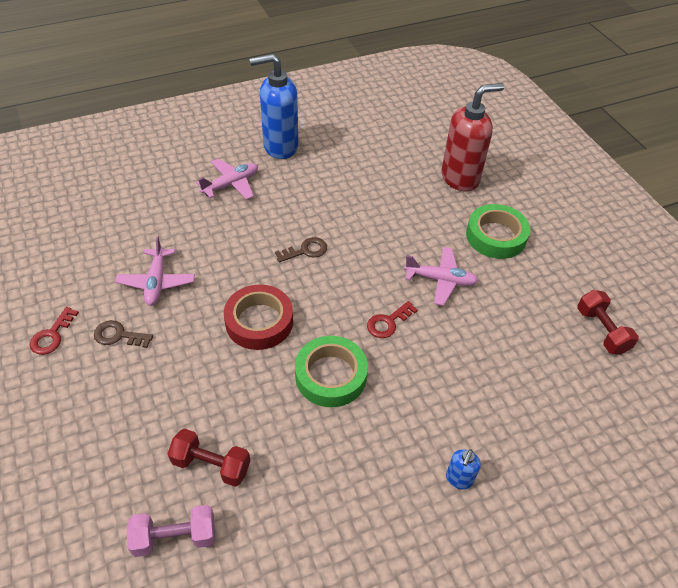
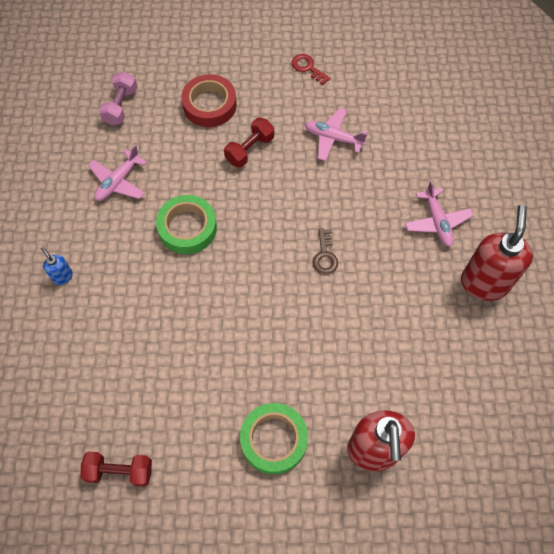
camera: 115 degrees right, 15 degrees up
(118, 335) = (289, 105): brown key -> none
(211, 465) = (157, 135): red dumbbell -> red dumbbell (249, 149)
(259, 321) = (261, 196): red tape -> red tape (209, 105)
(280, 147) = (484, 283): blue soap dispenser -> red soap dispenser
(388, 322) = (216, 289): red key -> none
(440, 280) = (242, 355): pink plane -> pink plane (118, 181)

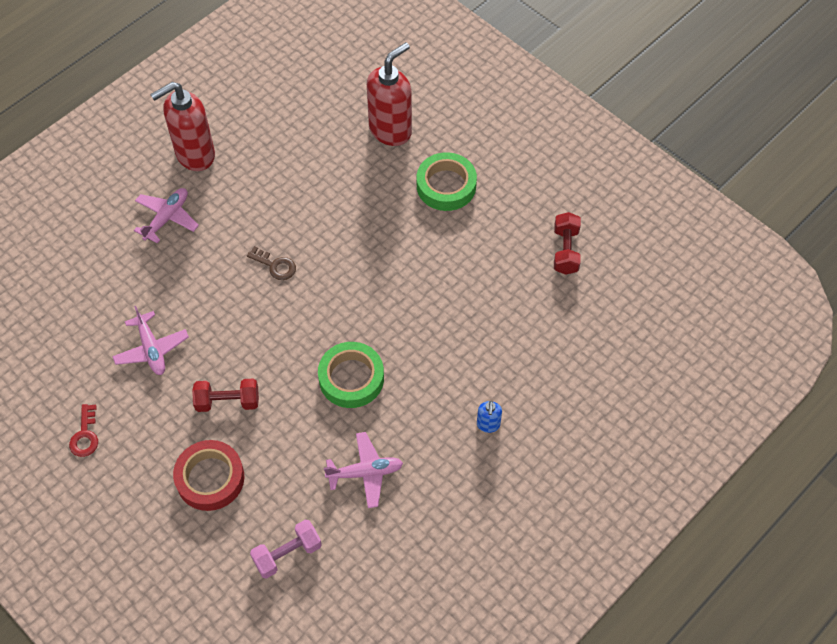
camera: 135 degrees left, 5 degrees down
(120, 471) = (565, 251): red dumbbell -> red dumbbell turned 45 degrees clockwise
(325, 255) = (275, 265): brown key -> brown key turned 75 degrees clockwise

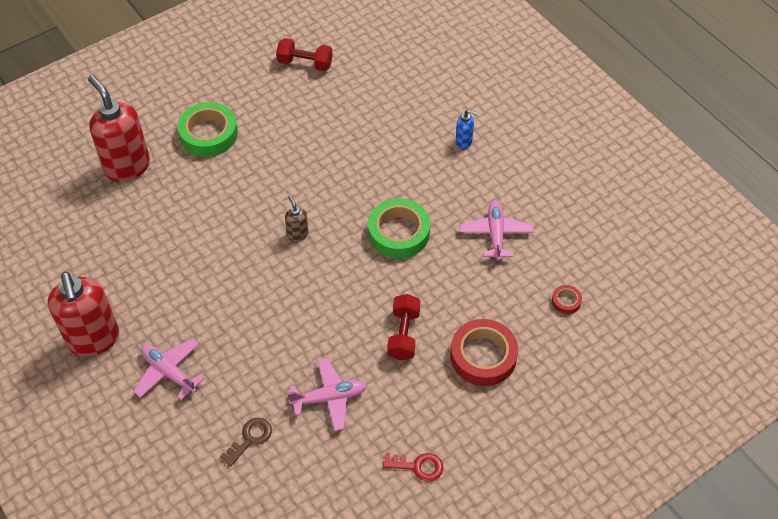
camera: 80 degrees left, 5 degrees down
(275, 265) = (258, 279): brown key -> brown key (250, 439)
(287, 554) = (566, 301): pink dumbbell -> red tape
(334, 288) = (297, 234): none -> brown soap dispenser

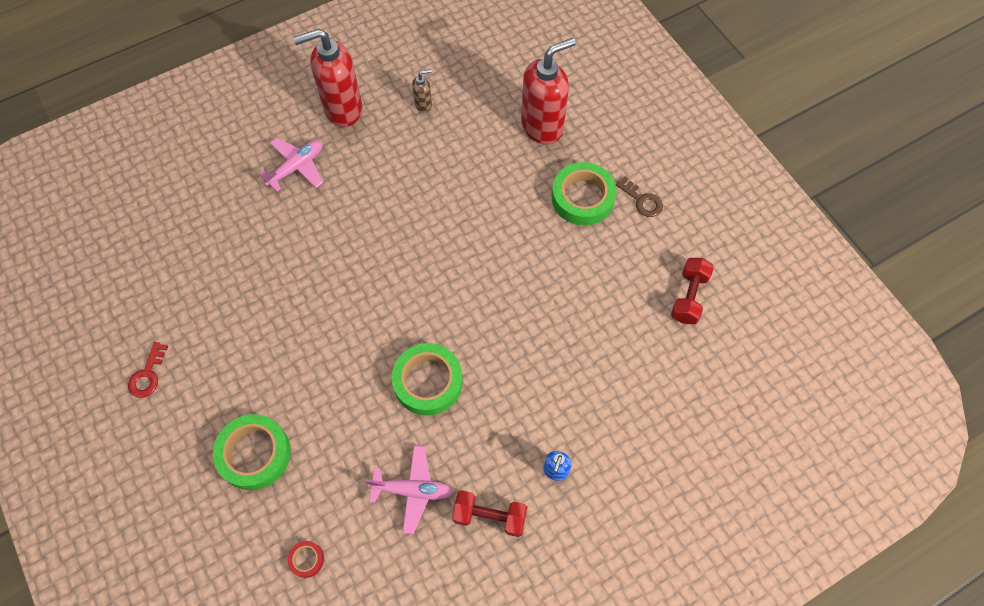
camera: 95 degrees right, 10 degrees up
(250, 439) = (213, 231): brown key -> brown key (642, 200)
(297, 234) = (439, 279): brown soap dispenser -> brown soap dispenser (423, 104)
(329, 398) = (240, 300): pink plane -> none
(403, 334) = (297, 375): red dumbbell -> red dumbbell (489, 516)
(483, 356) = (254, 454): red tape -> green tape

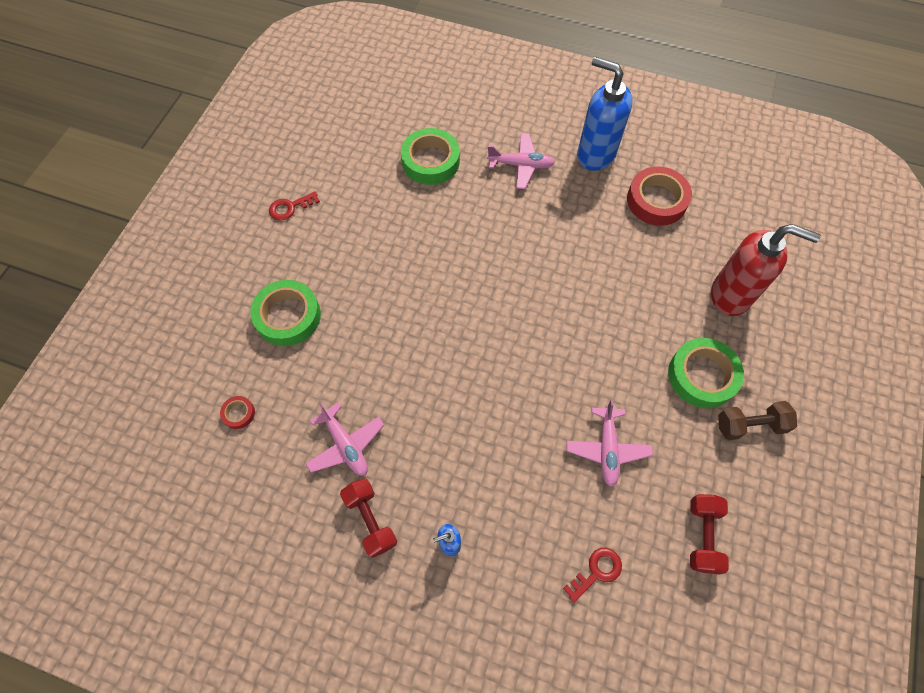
camera: 50 degrees right, 0 degrees up
(342, 109) = (595, 154): red soap dispenser -> blue soap dispenser
(423, 104) = (656, 200): brown soap dispenser -> red tape
(428, 382) = (439, 386): green tape -> green tape (430, 161)
(579, 304) = (607, 448): none -> pink plane
(642, 200) = (750, 425): brown key -> brown dumbbell
(657, 385) = (596, 571): none -> red key
(688, 297) = (702, 536): red dumbbell -> red dumbbell turned 60 degrees counterclockwise

